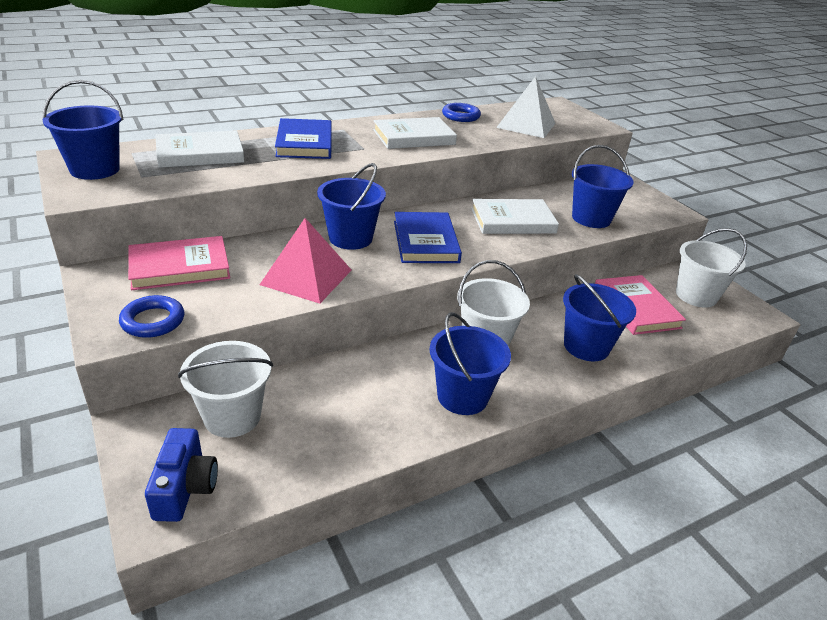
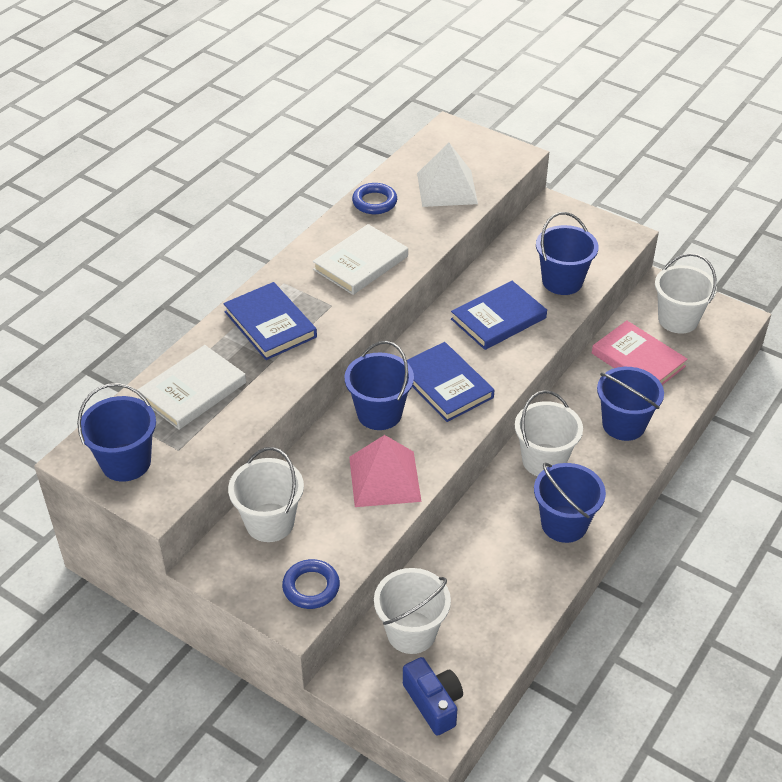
camera: 25 degrees left, 10 degrees up
(179, 267) = (270, 522): pink book -> white bucket
(512, 220) = (498, 318): white book -> blue book

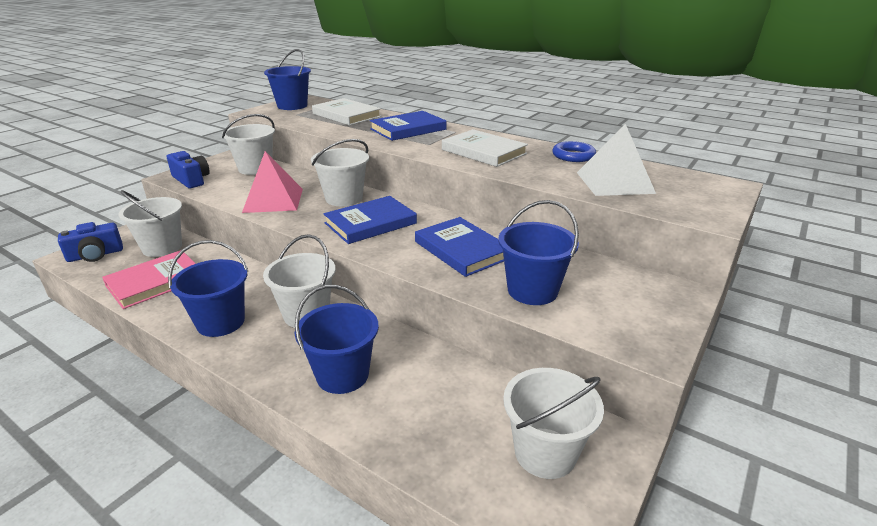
camera: 90 degrees right, 15 degrees down
(311, 587) = (191, 180): blue ring -> blue camera
(379, 413) = (344, 198): blue bucket -> white bucket
(638, 360) = (455, 399): pink book -> pink book (155, 282)

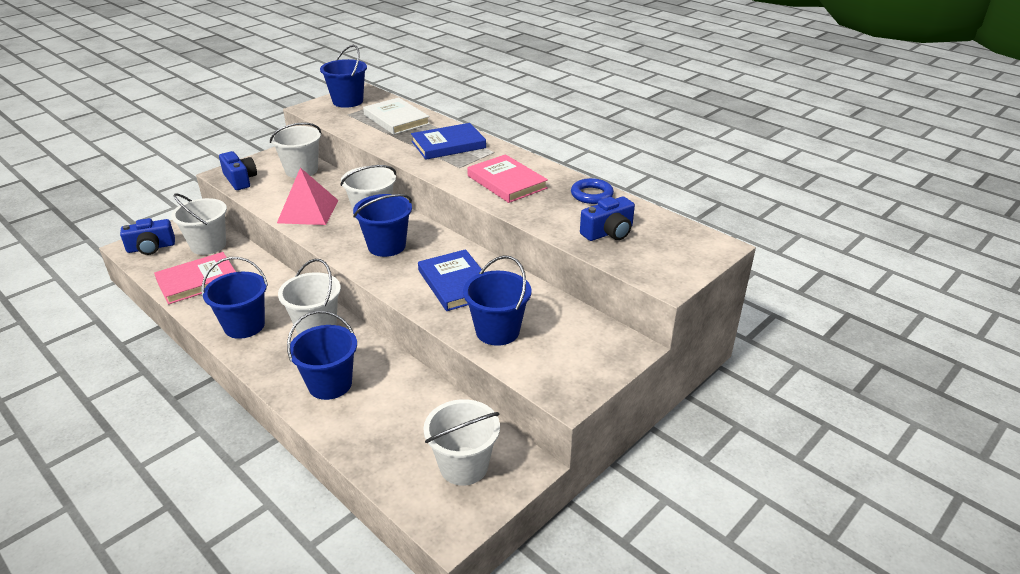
camera: 10 degrees right, 5 degrees up
(370, 223) = (386, 246): blue book -> blue bucket
(483, 152) = (507, 182): white book -> pink book
(614, 182) = (608, 232): white pyramid -> blue camera

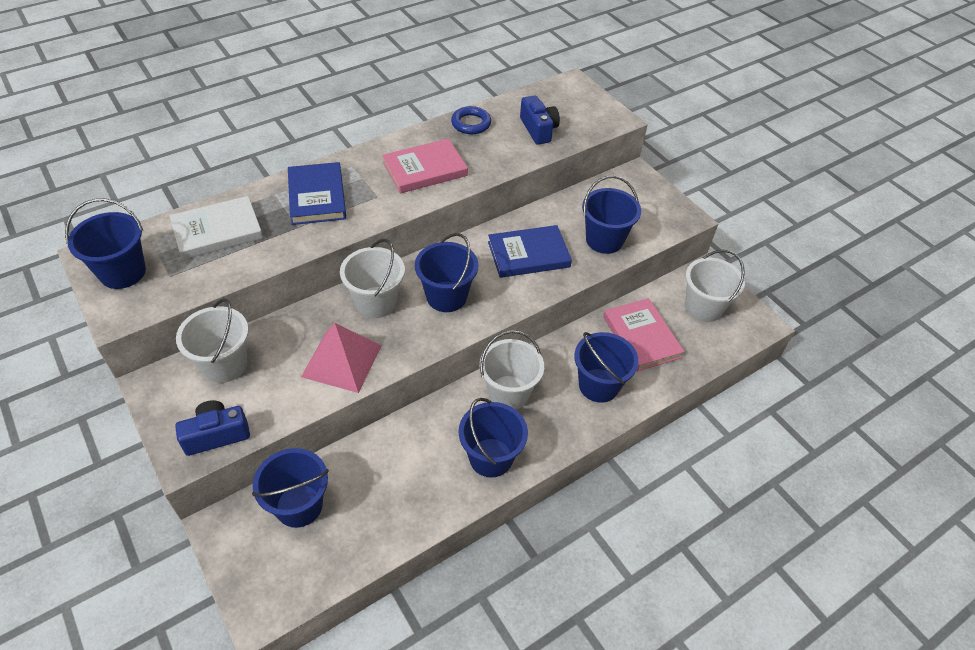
camera: 80 degrees left, 15 degrees up
(151, 247) = (274, 580): blue camera -> none
(197, 281) = (383, 512): pink book -> pink book (641, 337)
(208, 245) = (299, 505): white bucket -> blue bucket

